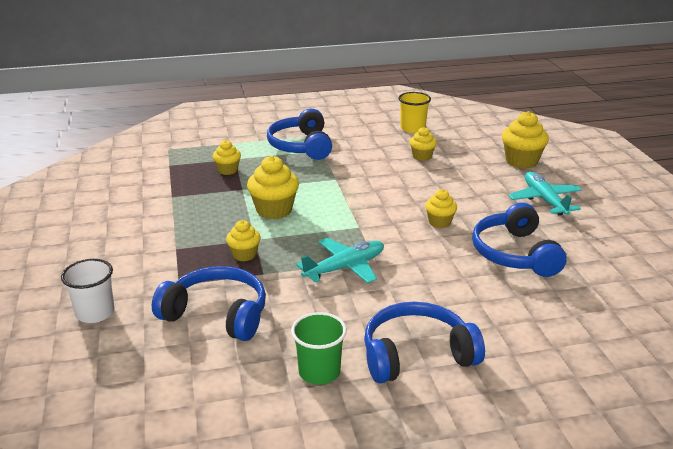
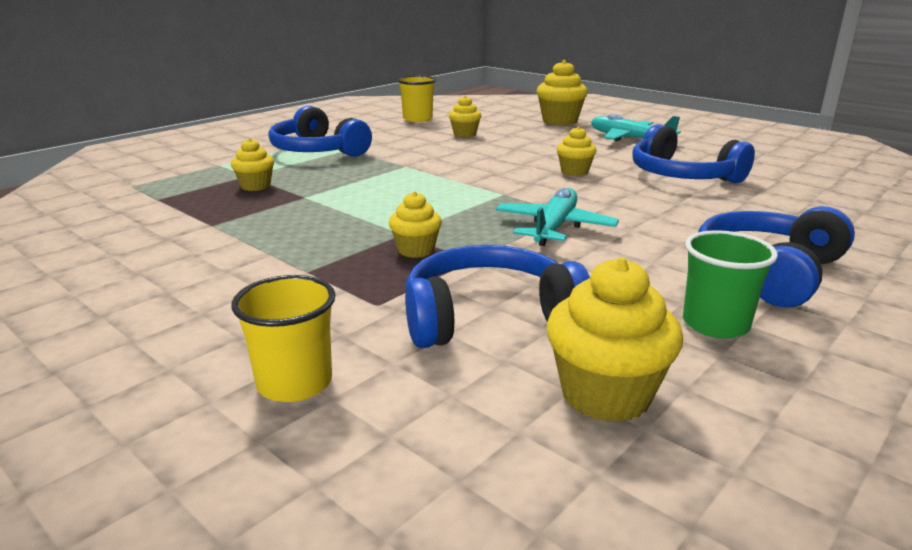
camera: 35 degrees left, 5 degrees down
(95, 313) = (294, 383): white cup -> yellow cup
(274, 210) = (380, 204): yellow cupcake -> yellow cupcake (605, 394)

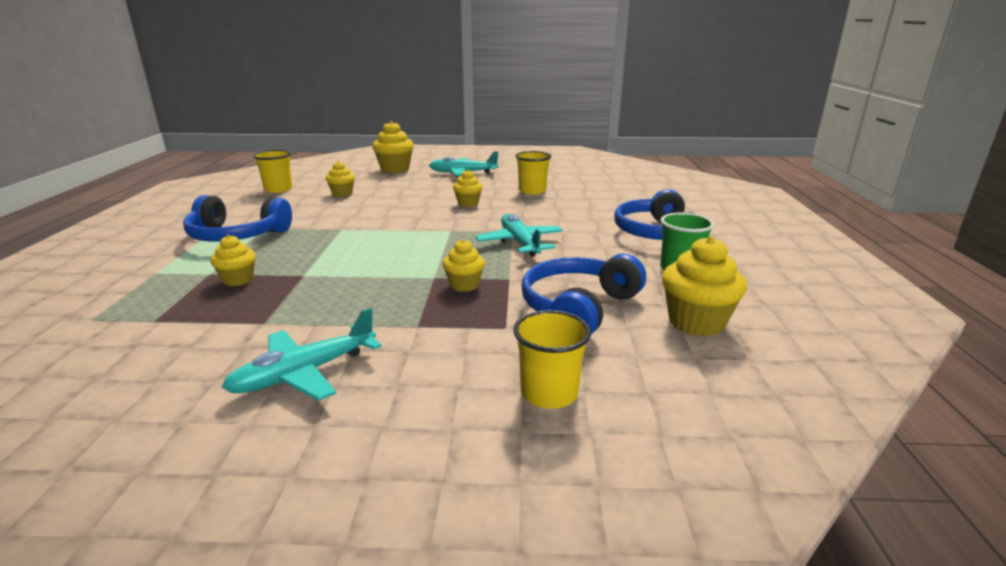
camera: 40 degrees left, 0 degrees up
(165, 274) = (305, 373): none -> turquoise plane
(682, 175) = (532, 191): blue headphones -> yellow cup

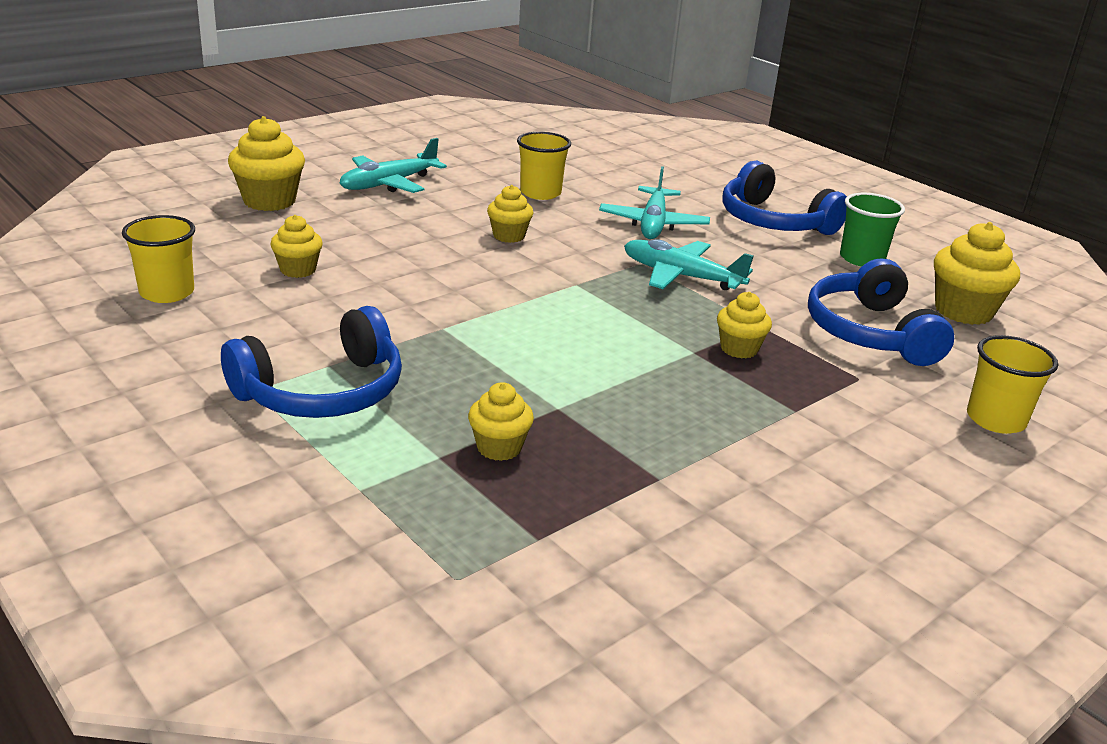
camera: 45 degrees left, 5 degrees up
(305, 373) = (815, 501): turquoise plane -> turquoise plane (653, 223)

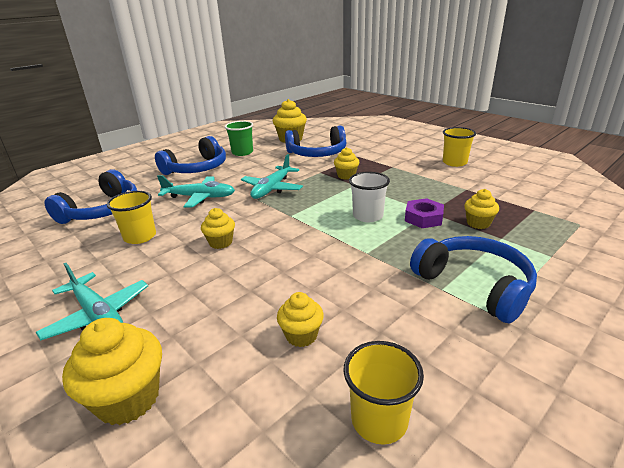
camera: 90 degrees left, 0 degrees up
(536, 395) = (423, 218): none -> purple nut
(557, 345) = (367, 216): none -> white cup
(621, 170) = (102, 210): none -> blue headphones
(995, 419) = (374, 139): yellow cup -> yellow cup (454, 162)

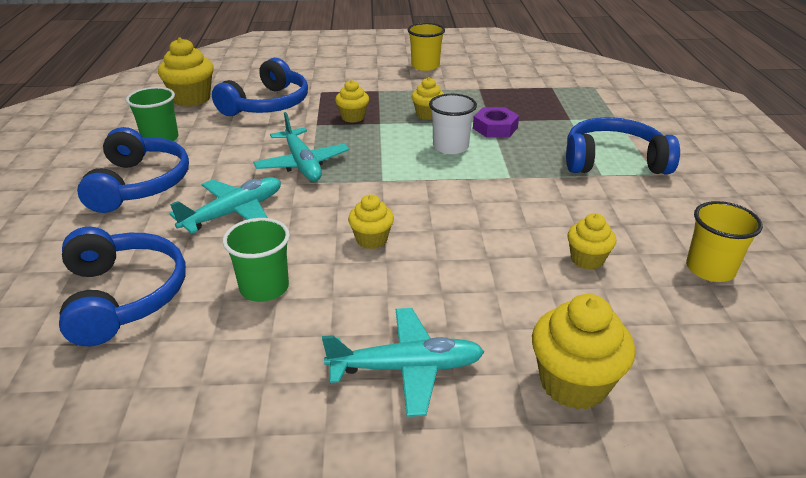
camera: 50 degrees left, 5 degrees up
(140, 237) = (264, 288): yellow cup -> green cup
(478, 223) = (537, 114): yellow cupcake -> yellow cupcake (427, 114)

